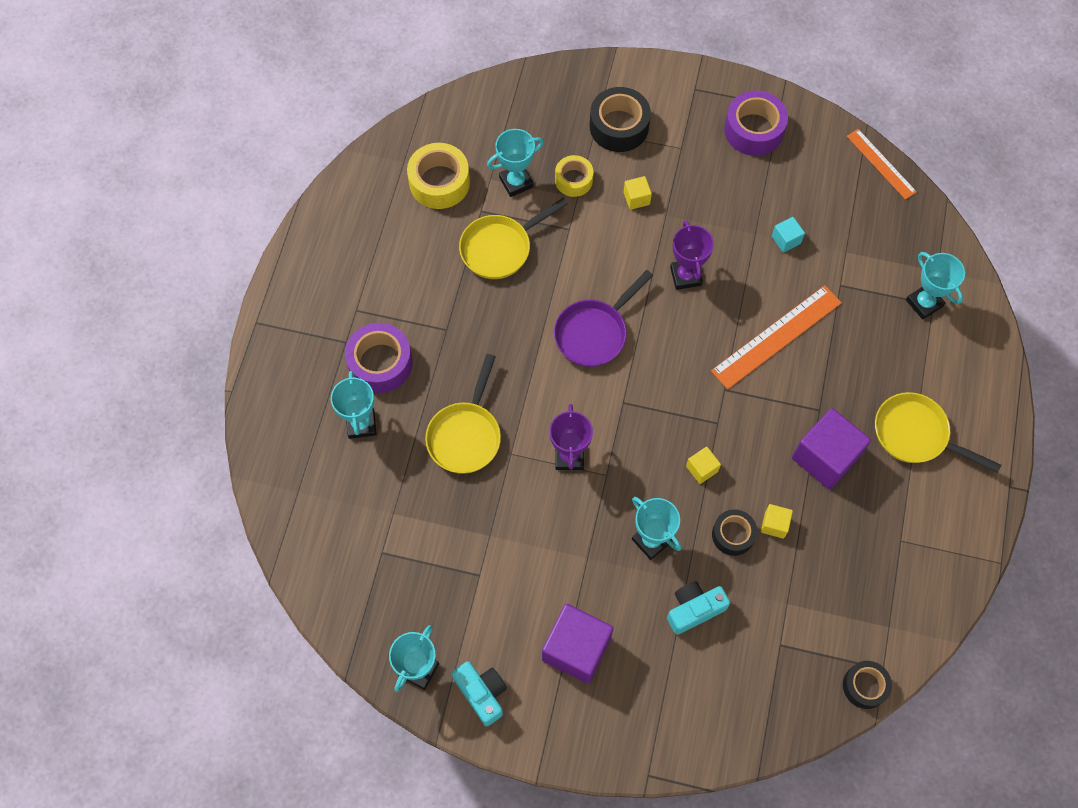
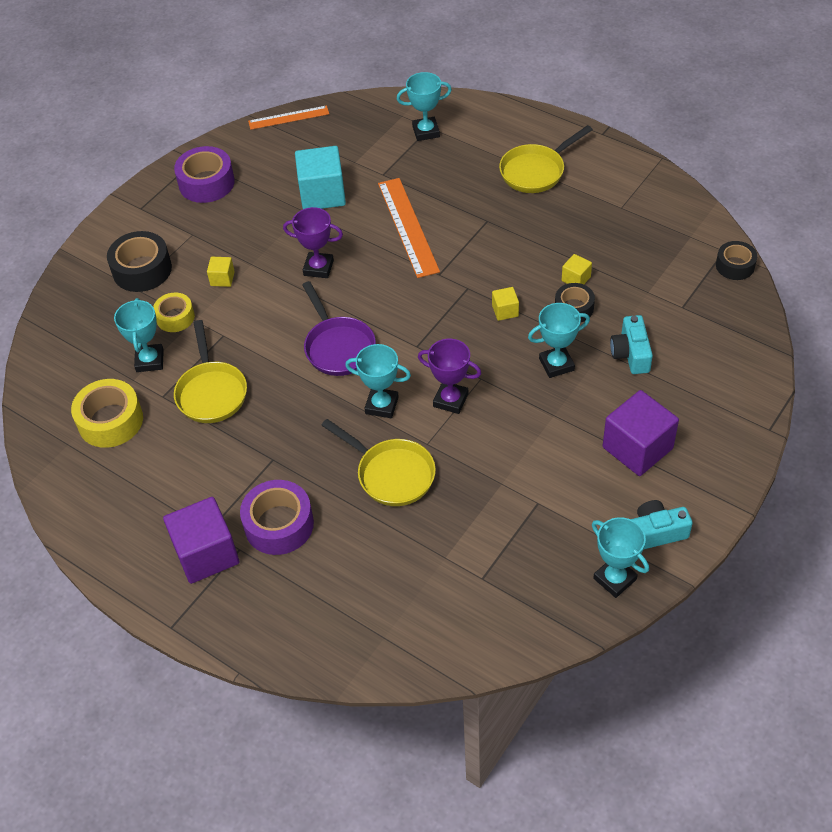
camera: 65 degrees left, 15 degrees down
(361, 424) = (337, 559): turquoise trophy -> turquoise trophy (381, 405)
(786, 240) = (322, 194): turquoise cube -> turquoise cube, size x2.13
(825, 457) = (530, 230): purple cube -> purple cube (206, 554)

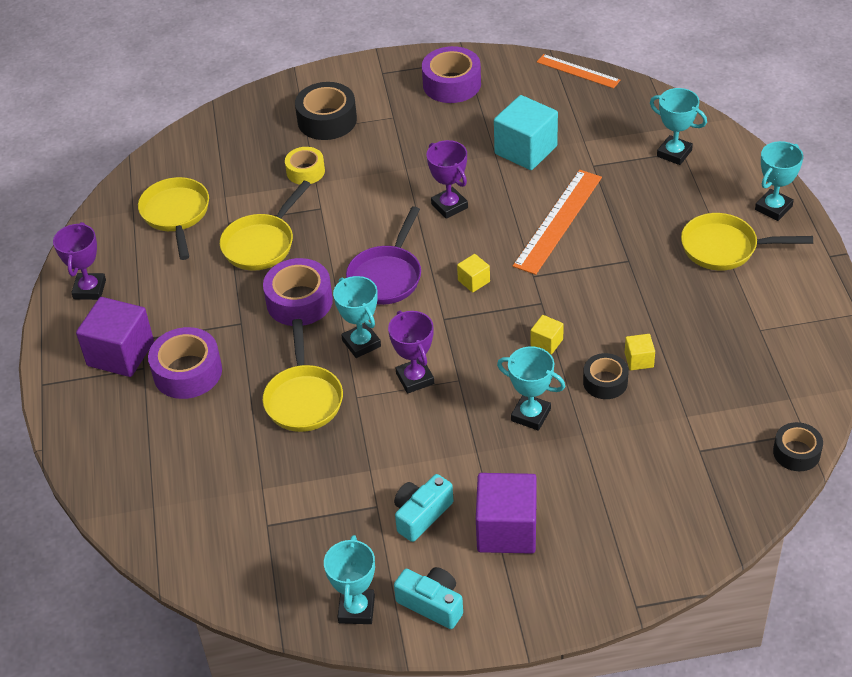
camera: 45 degrees right, 5 degrees down
(110, 421) = (176, 215): yellow tape -> yellow pan
(112, 528) = (89, 289): none -> purple trophy
(150, 361) = (251, 191): turquoise trophy -> turquoise trophy (773, 208)
(222, 279) = (372, 165): yellow cube -> yellow cube (474, 281)
(297, 411) = (299, 301): none -> purple tape
(631, 354) = (602, 454): turquoise camera -> turquoise camera (421, 514)

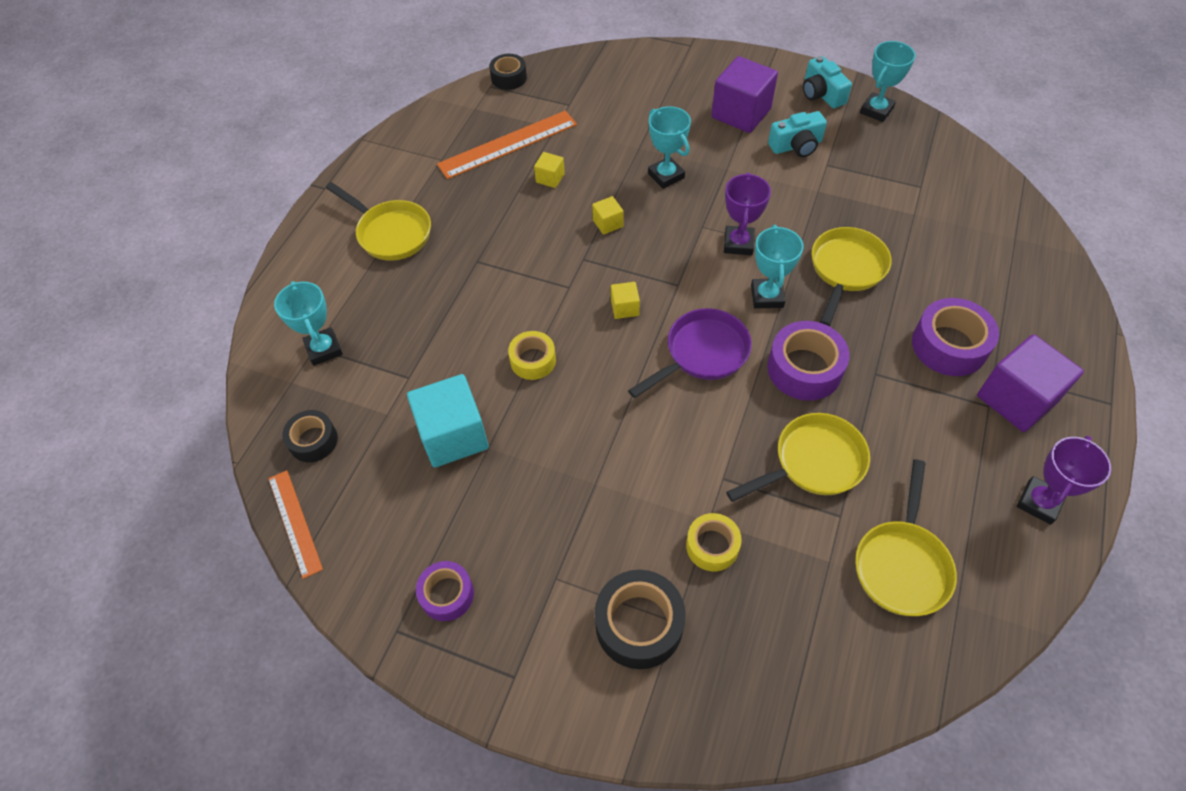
camera: 150 degrees left, 10 degrees up
(449, 206) = (585, 405): purple trophy -> none
(452, 84) = (447, 594): purple tape -> purple tape, size x0.63
(513, 214) = (533, 360): none -> yellow tape
(558, 221) = (499, 331): orange ruler -> orange ruler (508, 144)
(605, 382) = (590, 174): black tape -> black tape (313, 441)
(773, 208) = (312, 248): turquoise trophy -> none

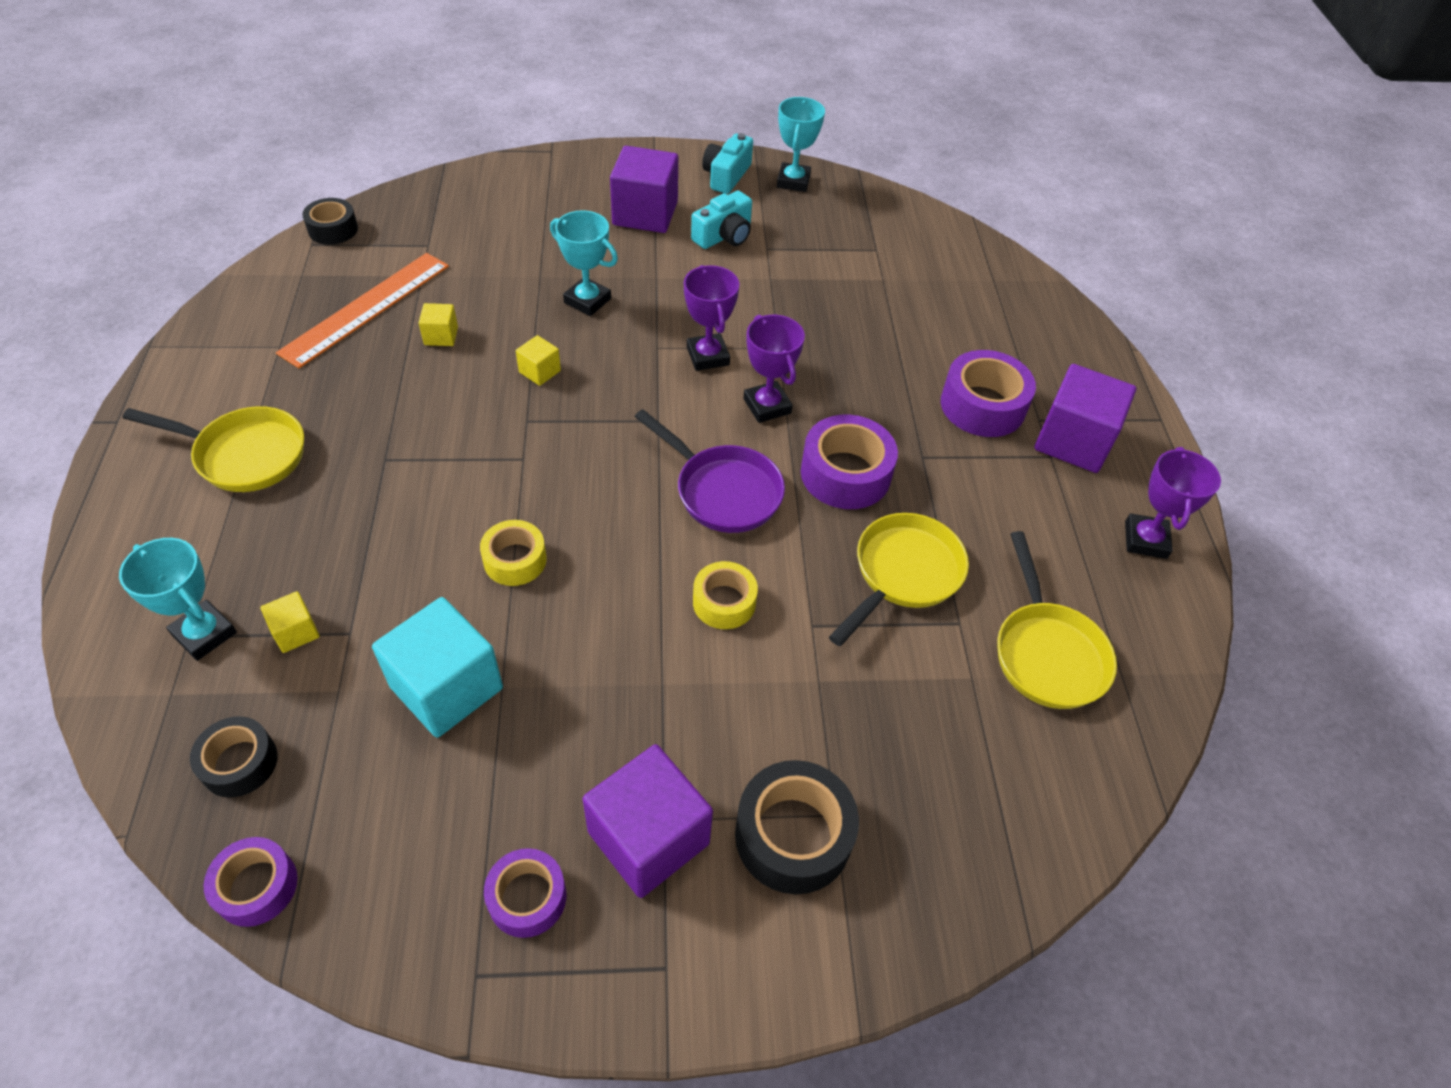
camera: 30 degrees left, 5 degrees down
(294, 522) = (256, 886): orange ruler -> purple tape
(540, 586) = (648, 837): none -> purple cube
(625, 308) = (605, 464): yellow cube -> yellow cube (295, 632)
(702, 354) = (722, 491): purple pan -> purple pan turned 105 degrees clockwise
(712, 546) = (836, 708): yellow tape -> yellow tape (724, 602)
(767, 296) = (767, 406): turquoise trophy -> purple trophy
(821, 94) = (726, 176): turquoise camera -> turquoise camera turned 75 degrees clockwise
(846, 270) = (840, 355): yellow pan -> none

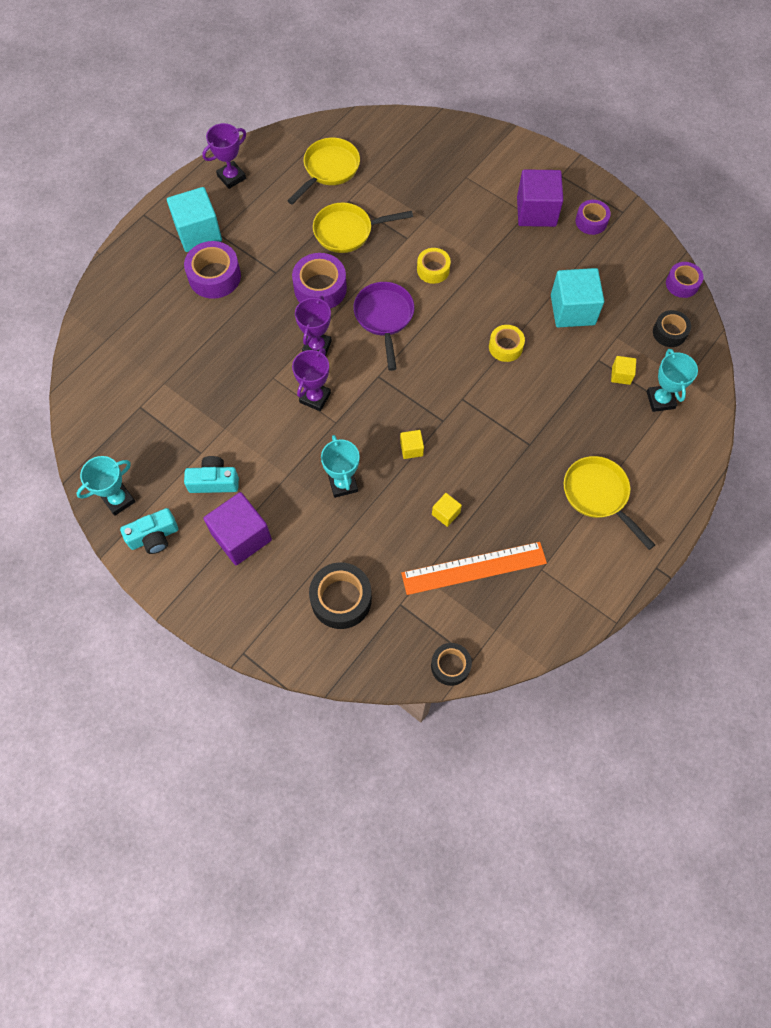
camera: 135 degrees left, 15 degrees up
(793, 835) = (486, 180): black tape -> black tape (341, 599)
(1073, 441) = (198, 233): purple cube -> turquoise cube

